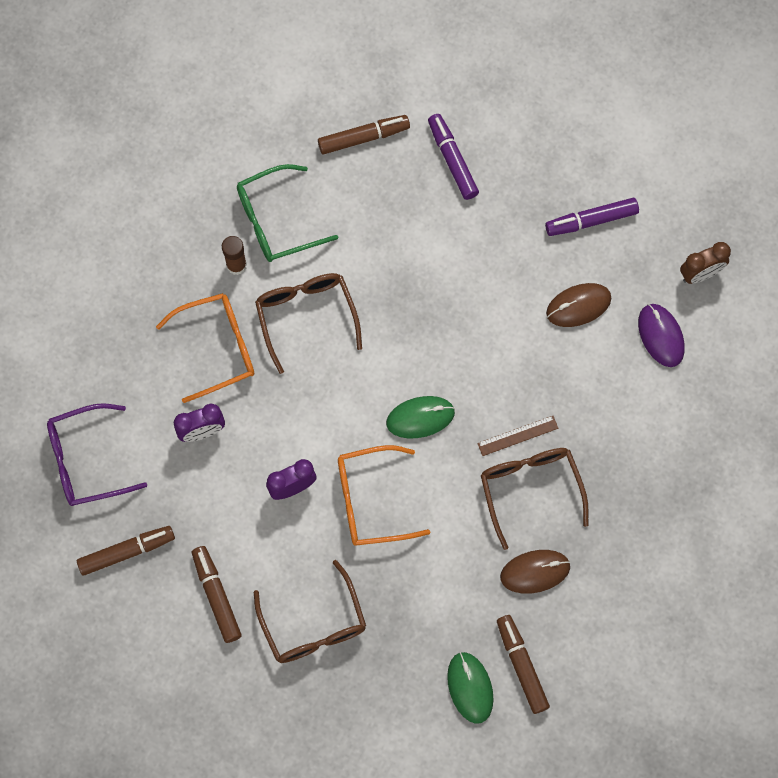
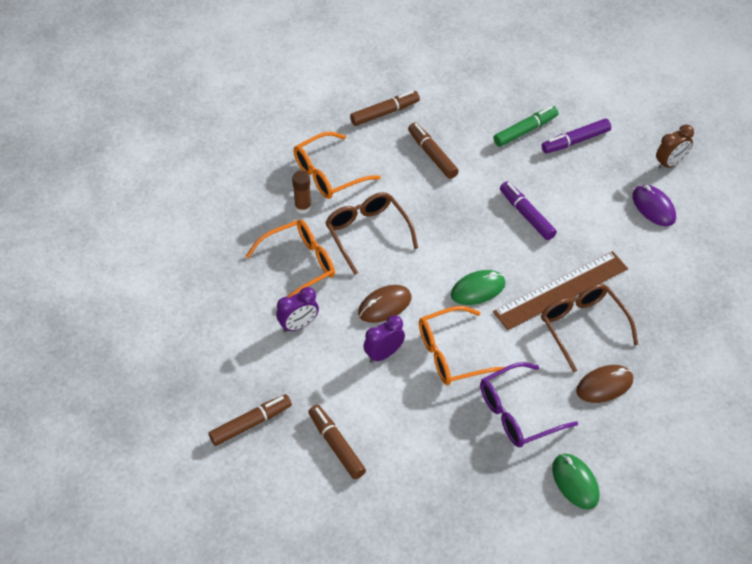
camera: 10 degrees left, 20 degrees down
(86, 461) = (203, 361): purple glasses -> purple glasses (518, 413)
(276, 221) = (328, 174): green glasses -> orange glasses
(313, 625) = (426, 455): brown glasses -> none
(452, 160) = (457, 117): purple marker -> purple marker (526, 215)
(517, 435) = (561, 290): brown ruler -> brown ruler, size x2.15
(521, 665) = (614, 458): brown marker -> brown marker (432, 155)
(532, 194) = (525, 131): none -> green marker
(578, 306) = (582, 196): brown mouse -> brown mouse (384, 305)

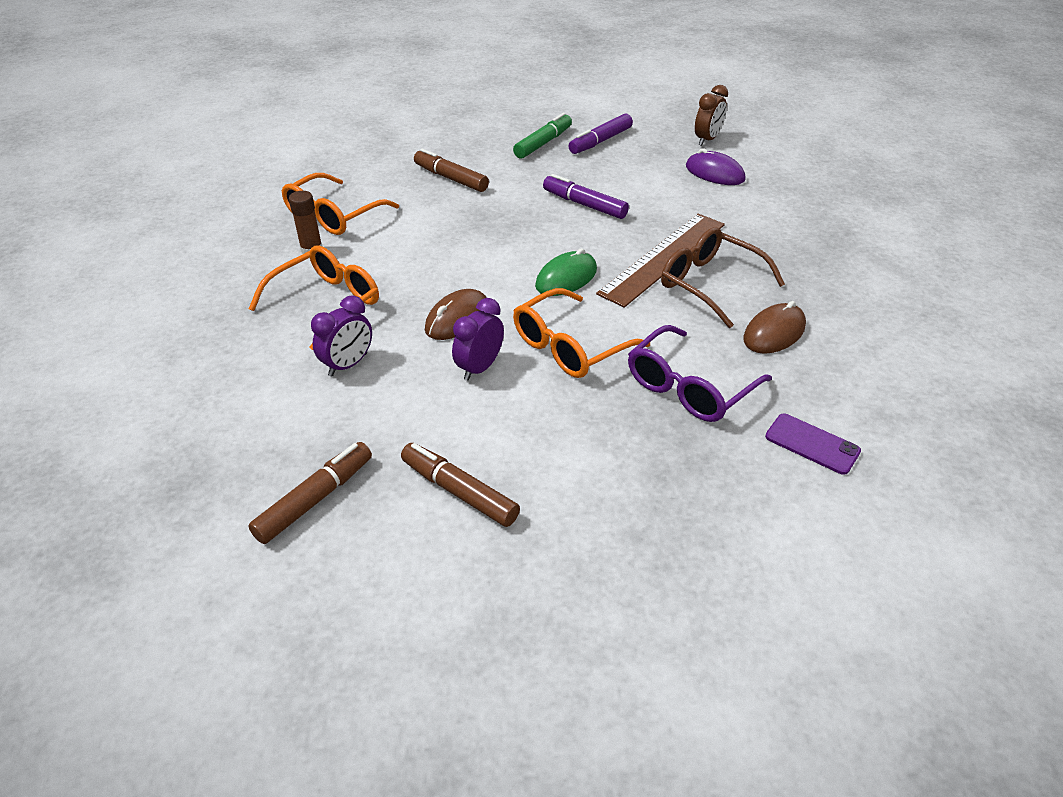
camera: 20 degrees left, 10 degrees down
(367, 233) = (404, 256): brown glasses -> none
(385, 113) = (380, 157): brown marker -> none
(575, 482) = (812, 444): green mouse -> purple phone

